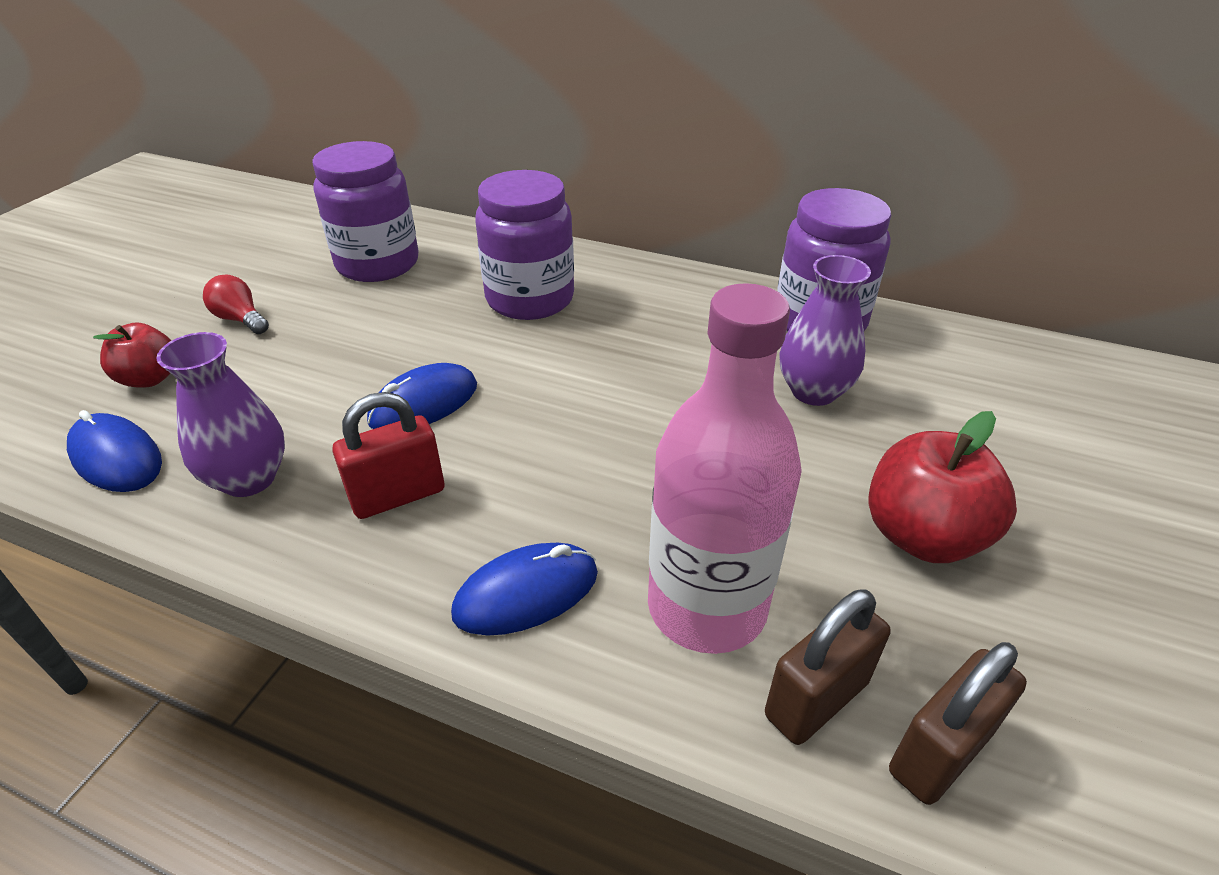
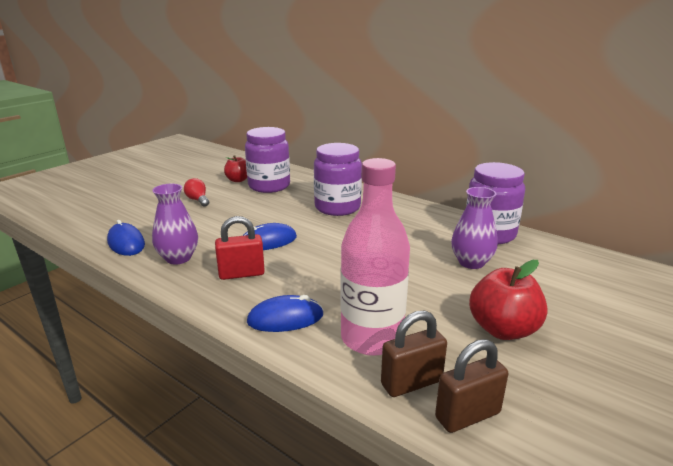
camera: 15 degrees right, 15 degrees down
(150, 378) = (150, 217): red apple -> red apple (238, 180)

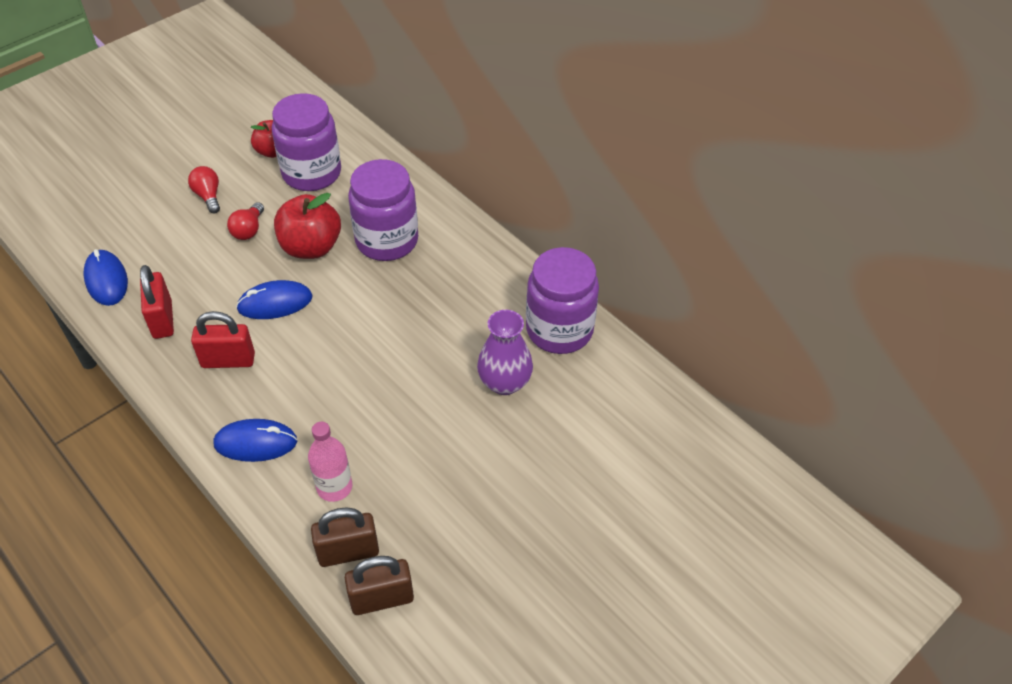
camera: 10 degrees right, 25 degrees up
(178, 258) = (162, 319): purple vase -> red padlock
(233, 211) = (248, 230): none -> red light bulb
(371, 338) = (334, 487): pink bottle -> pink bottle, size x0.55
(503, 329) = (478, 498): red apple -> red apple (311, 247)

